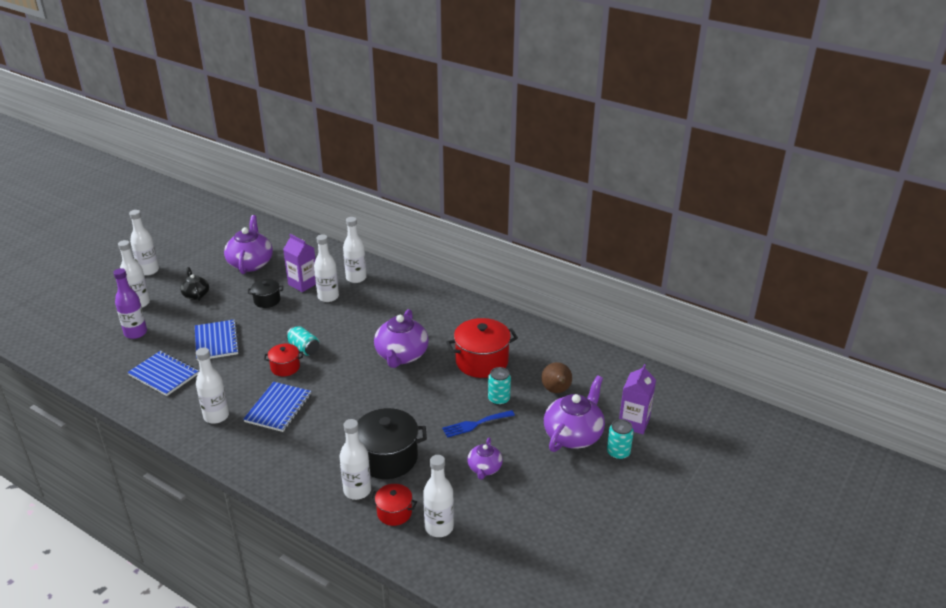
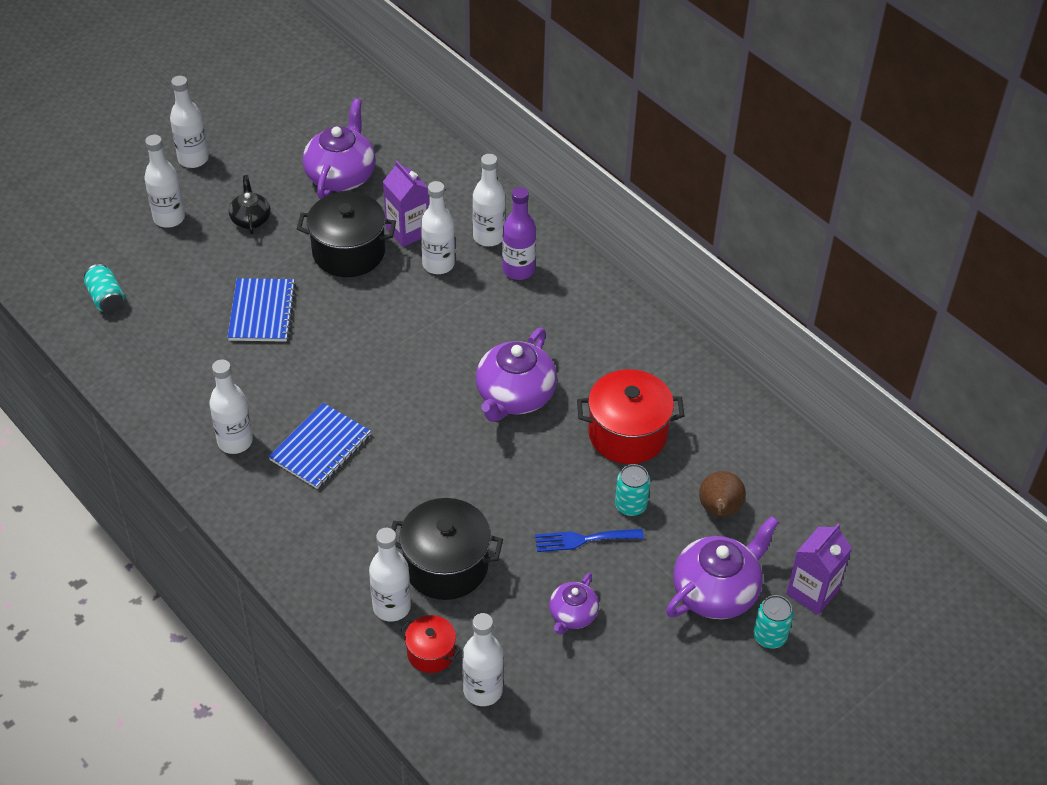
camera: 15 degrees right, 15 degrees up
(135, 333) = (155, 272): purple bottle -> purple bottle (518, 270)
(164, 374) = (180, 354): blue notebook -> none
(267, 300) = (348, 252): black pot -> black pot, size x1.83
(285, 367) = (346, 380): red pot -> none
(304, 348) = (380, 352): turquoise can -> turquoise can (106, 298)

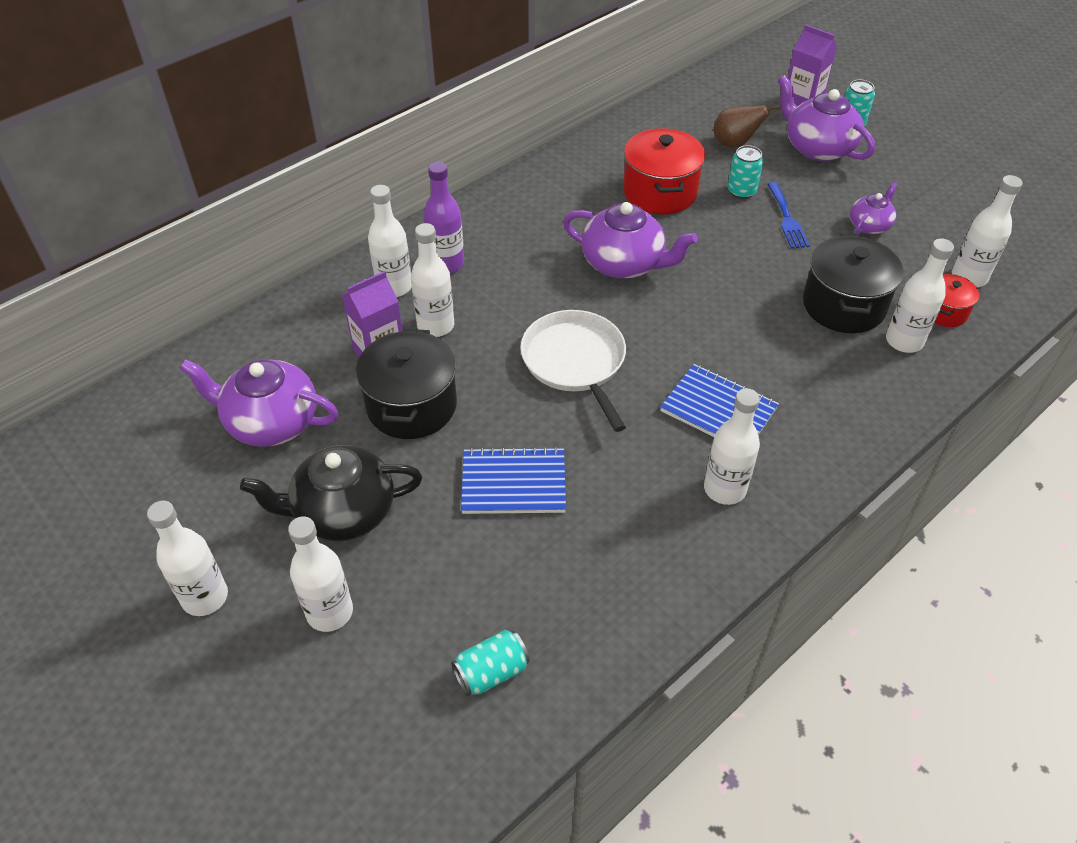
camera: 90 degrees left, 0 degrees up
(251, 219) = (343, 512): black teapot -> black teapot, size x1.79
(386, 354) = (575, 362): none -> white pan
(572, 615) = (870, 225): purple teapot -> purple teapot turned 75 degrees counterclockwise

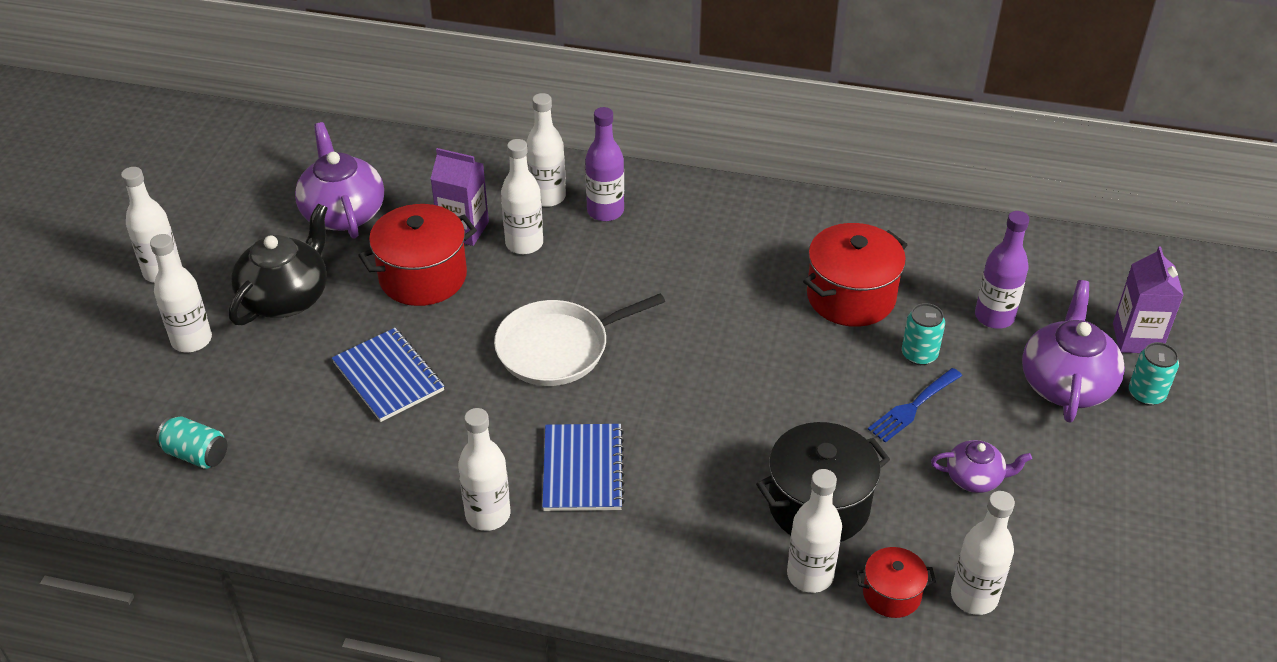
camera: 55 degrees right, 5 degrees down
(343, 512) = (286, 297): black teapot -> black teapot turned 75 degrees clockwise
(412, 405) = (423, 277): black pot -> red pot
(575, 362) = (558, 348): white pan -> white pan turned 150 degrees counterclockwise
(624, 264) = (718, 320): purple teapot -> none
(735, 144) = (994, 316): brown pear -> purple bottle

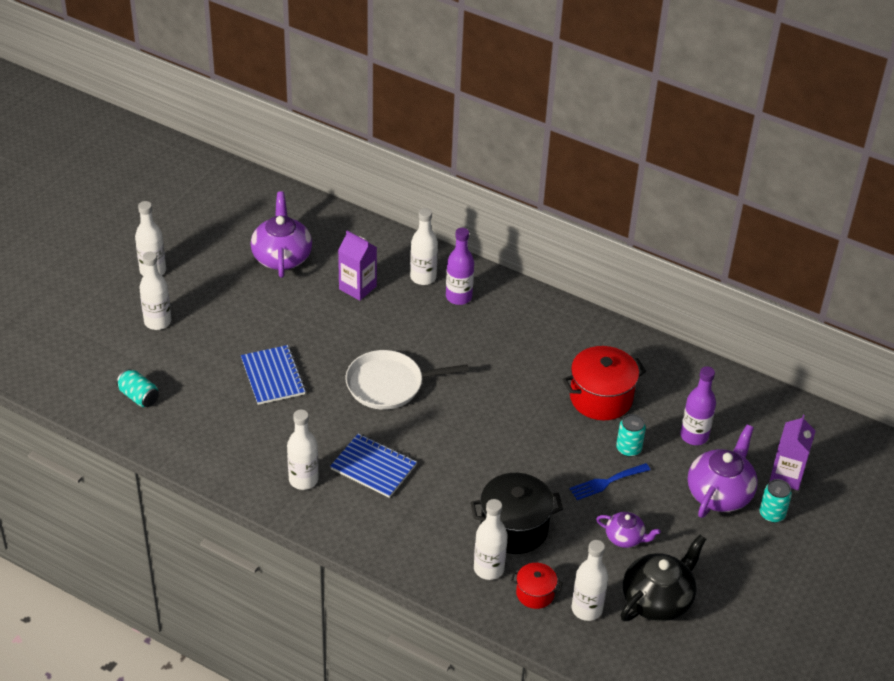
camera: 15 degrees right, 0 degrees up
(286, 297) = (226, 307): black teapot -> black teapot (658, 600)
(423, 277) = (319, 314): red pot -> none
(524, 243) = (394, 307): white bottle -> none
(583, 469) = (373, 467): blue notebook -> blue notebook turned 75 degrees counterclockwise

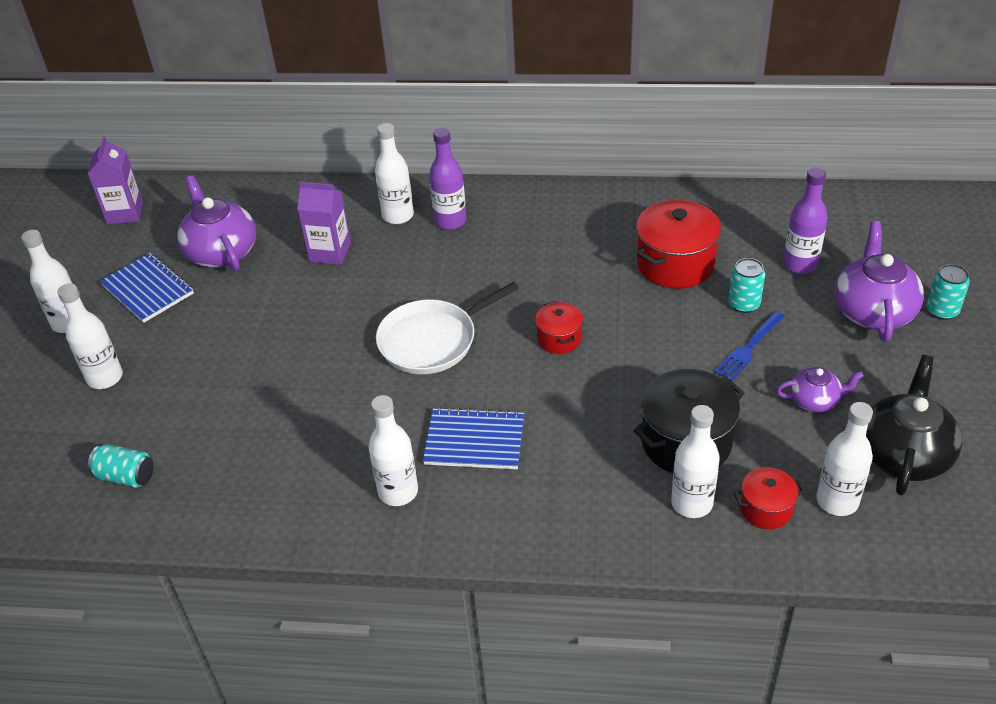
camera: 20 degrees left, 0 degrees up
(273, 376) = (287, 385): blue notebook -> blue notebook (148, 289)
(477, 419) = (559, 339): none -> red pot
(786, 475) = (923, 266): purple carton -> purple carton (125, 213)

